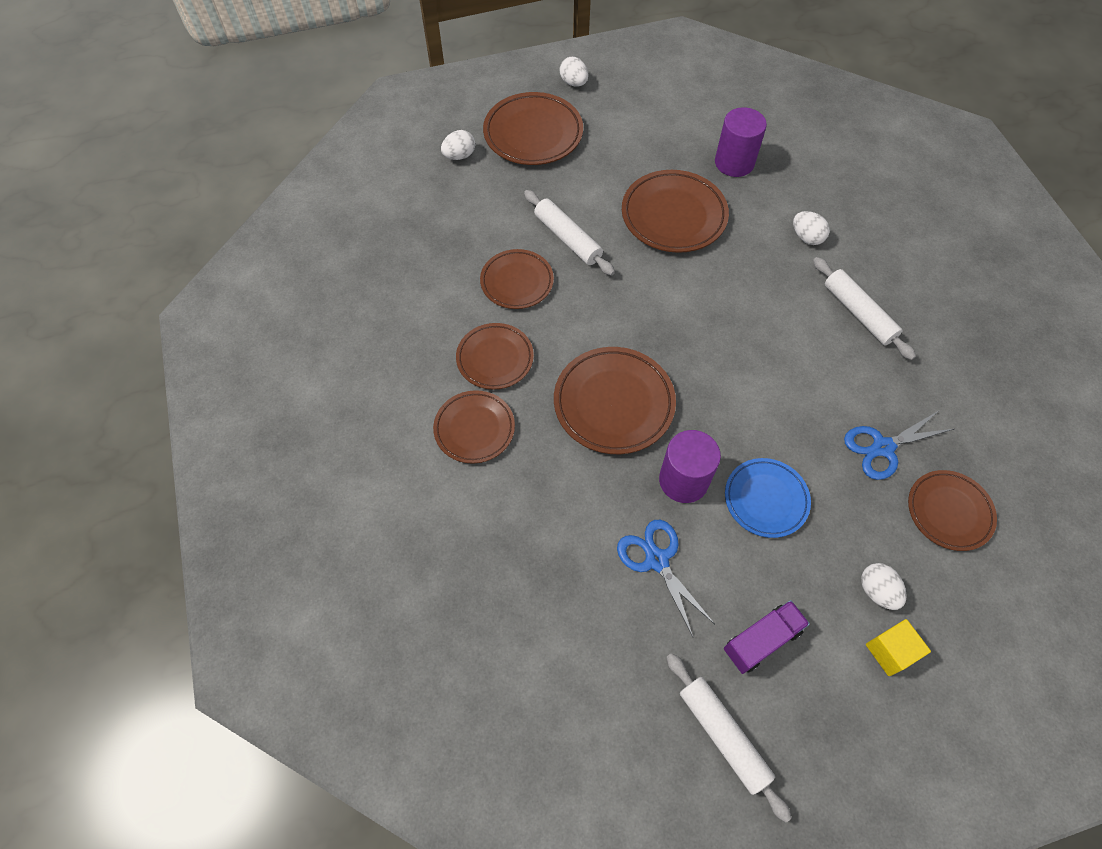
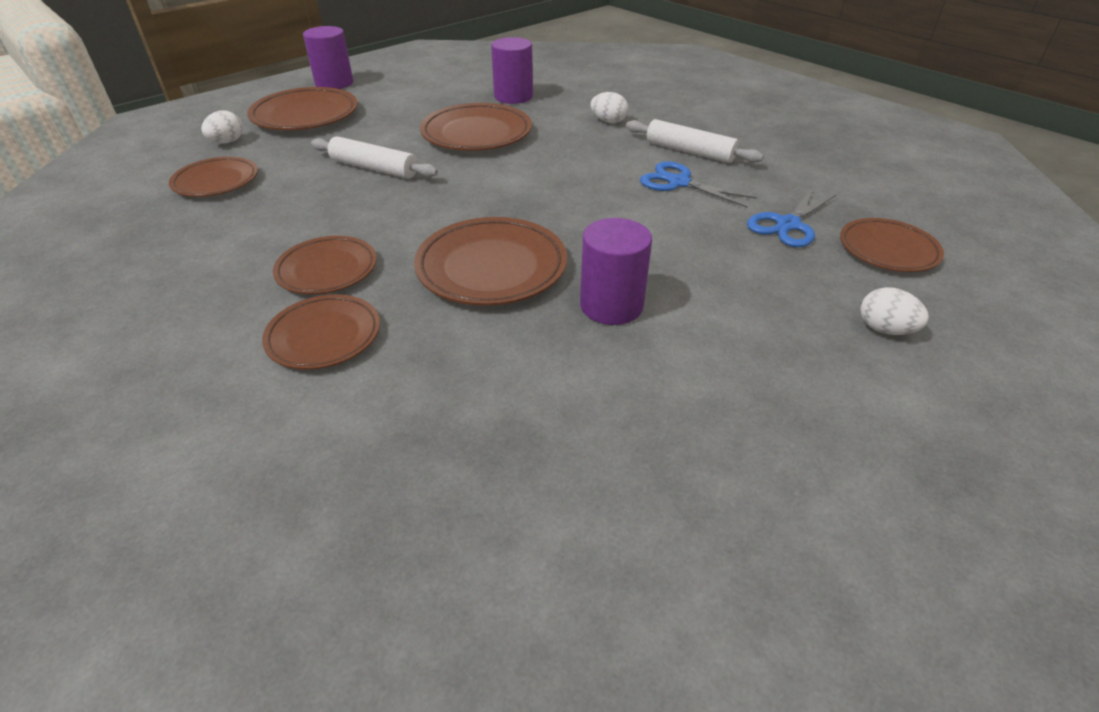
camera: 25 degrees left, 20 degrees down
(517, 282) = (329, 208): brown plate -> brown plate (216, 182)
(573, 83) = (334, 83): white egg -> purple cylinder
(656, 560) = (629, 385): blue scissors -> blue scissors (679, 183)
(723, 735) = (850, 543): white rolling pin -> none
(761, 640) = (809, 418): purple truck -> none
(766, 499) = (710, 294): blue plate -> none
(890, 651) = (947, 375): yellow cube -> none

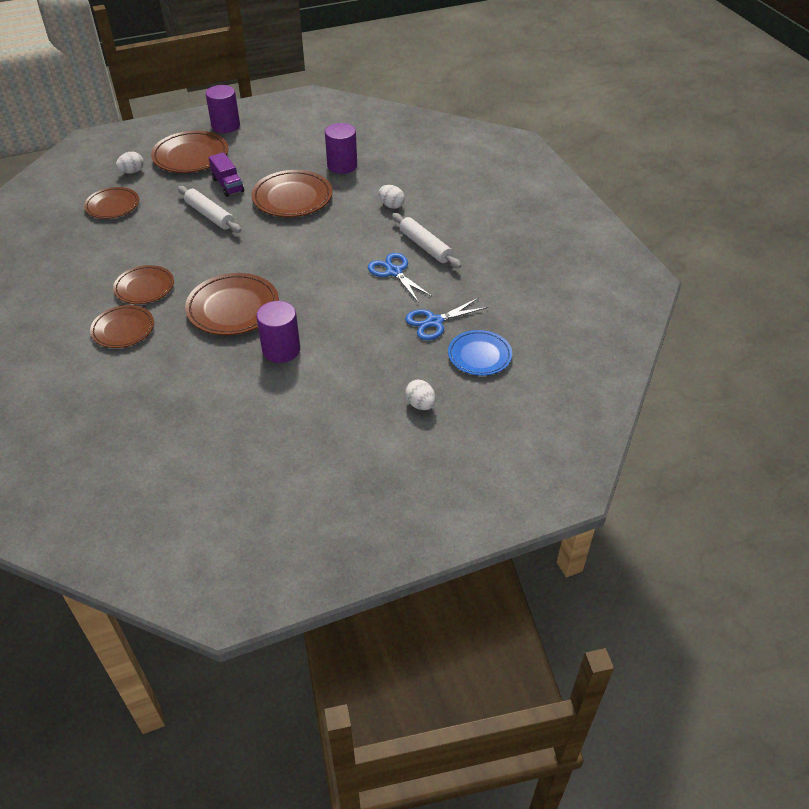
camera: 20 degrees right, 5 degrees up
(378, 135) = (228, 185): none -> purple truck
(888, 250) = (479, 356): brown plate -> blue plate

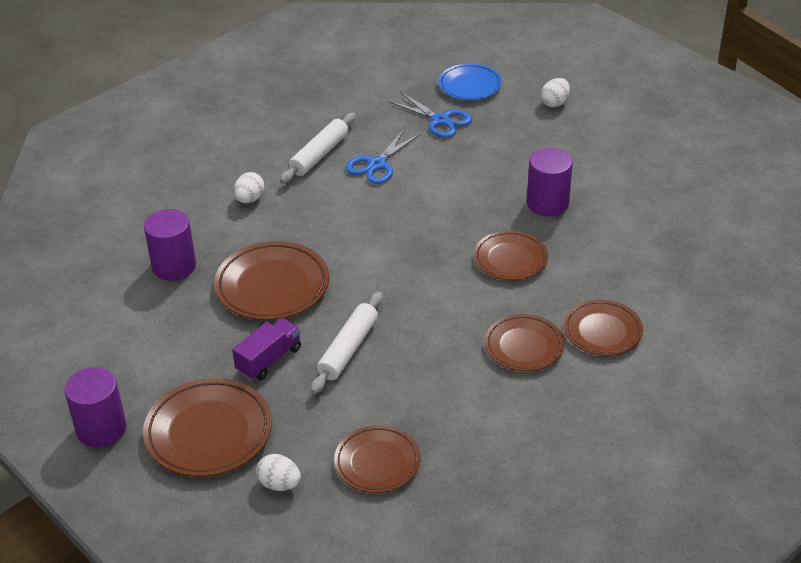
camera: 110 degrees left, 5 degrees down
(233, 308) = (510, 259): brown plate -> brown plate, size x0.66

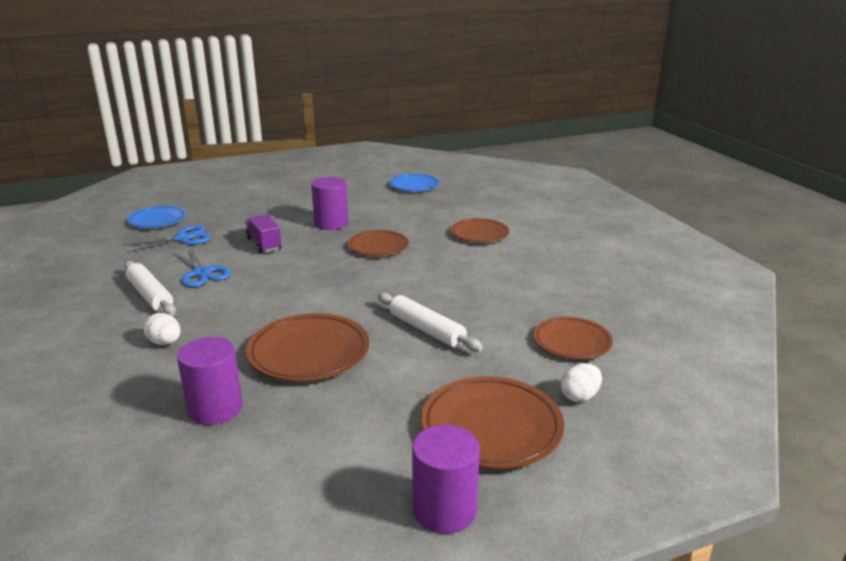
camera: 70 degrees left, 15 degrees down
(269, 360) = (410, 373): purple truck -> purple truck (264, 244)
(524, 346) = (476, 261): brown plate -> none
(554, 103) = (224, 199): white egg -> none
(719, 231) = (414, 186): none -> blue plate

